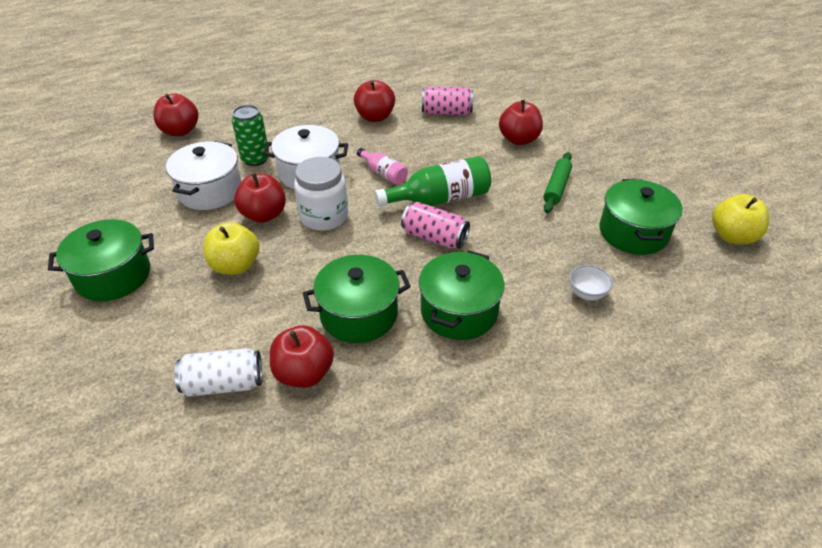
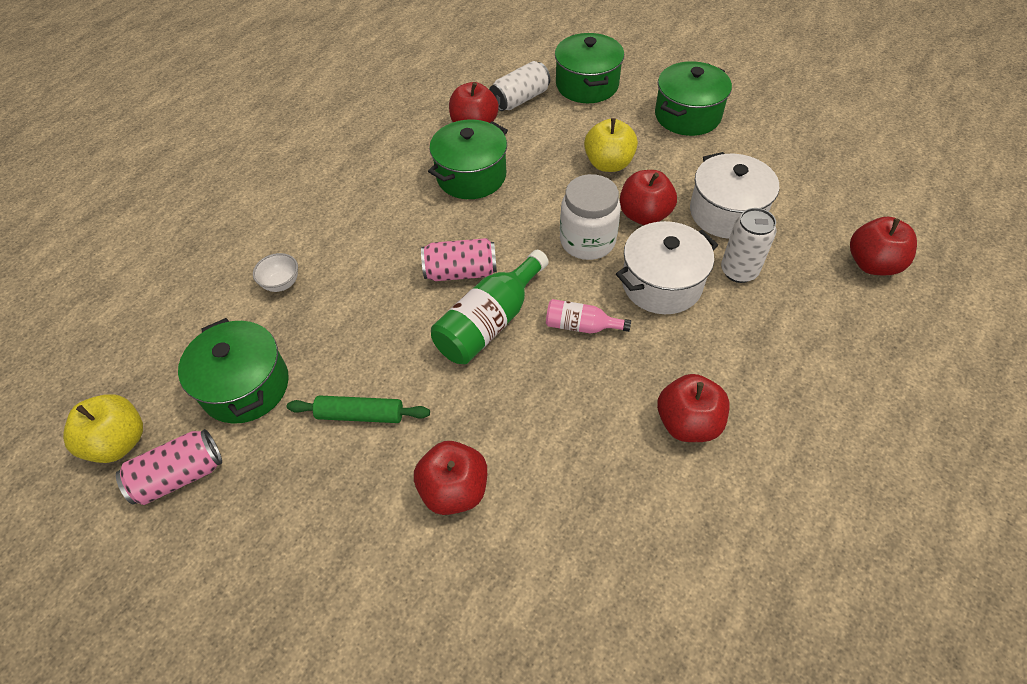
camera: 150 degrees right, 10 degrees up
(255, 159) = (739, 271): green can -> white can
(446, 112) = (600, 496): pink can -> pink can (180, 476)
(459, 311) = (391, 214): green pot -> green pot (587, 85)
(556, 187) = (360, 415): green rolling pin -> green rolling pin turned 75 degrees counterclockwise

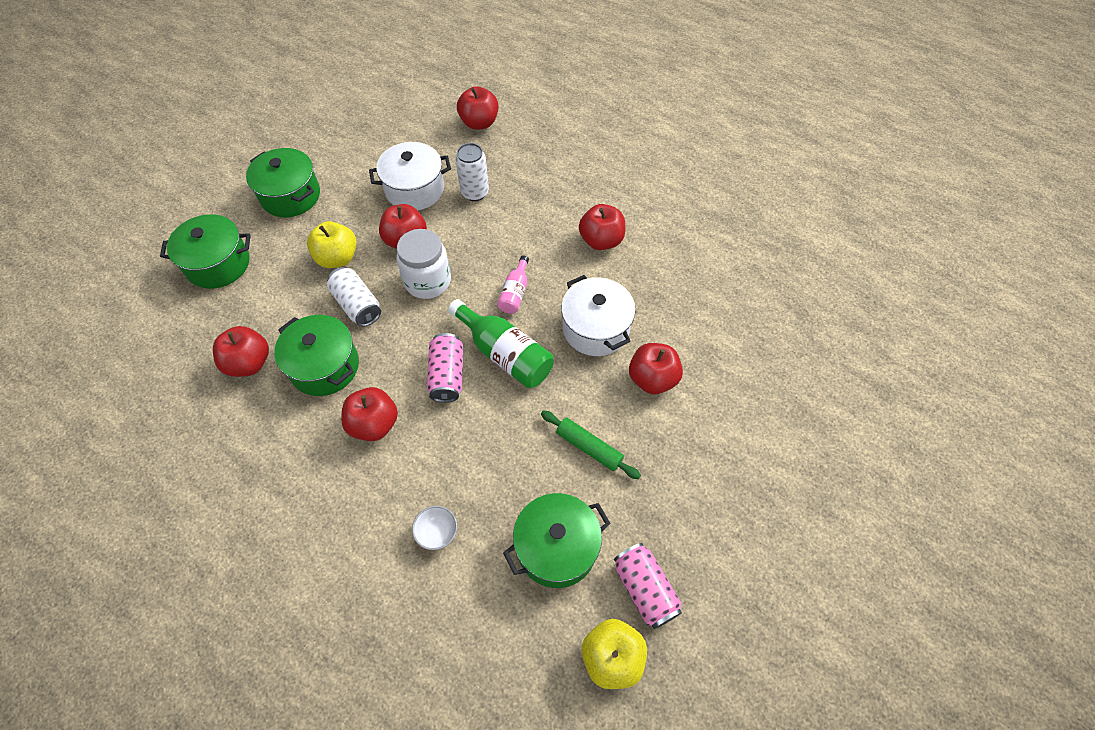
camera: 90 degrees left, 5 degrees up
(360, 415) = (589, 447): green rolling pin -> green rolling pin turned 60 degrees counterclockwise
(404, 221) = (374, 424): none -> red apple
(520, 99) = (219, 321): white can -> white can (357, 305)
(661, 284) = (480, 239): white pot -> white pot (595, 328)

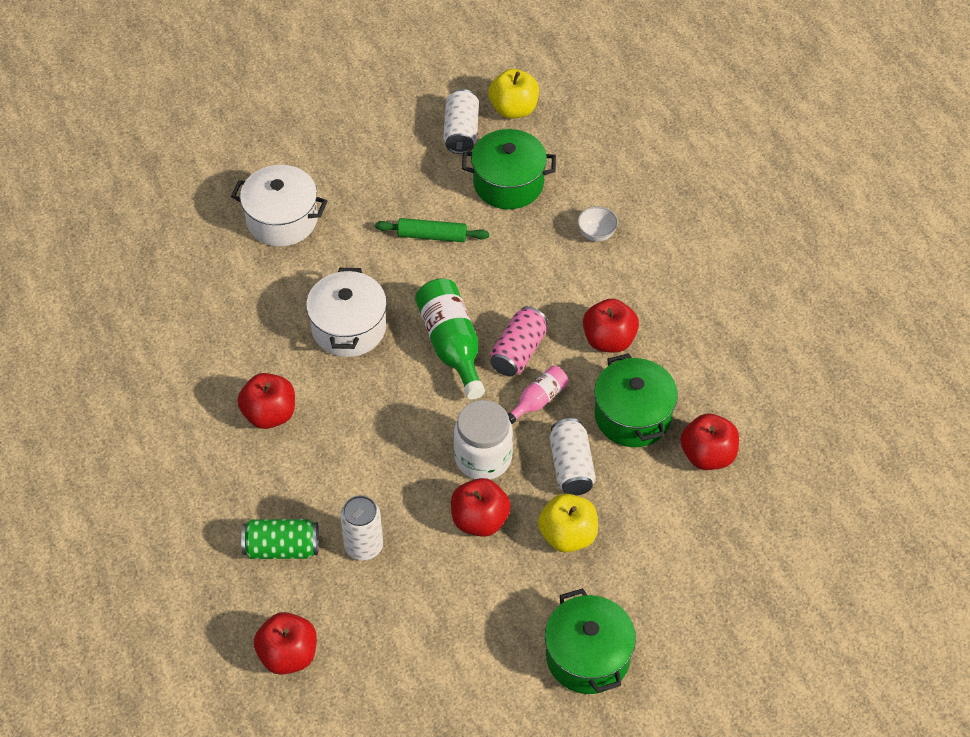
camera: 150 degrees left, 5 degrees down
(218, 264) = (707, 596): green pot -> none
(414, 189) = (432, 588): white pot -> white pot (282, 220)
(515, 293) = (401, 401): pink bottle -> pink bottle (538, 400)
(526, 170) = (282, 548): none -> green can
(589, 447) = (432, 236): green rolling pin -> green rolling pin turned 60 degrees counterclockwise
(645, 589) = (461, 132): pink can -> white can
(652, 379) = (334, 261): red apple -> none

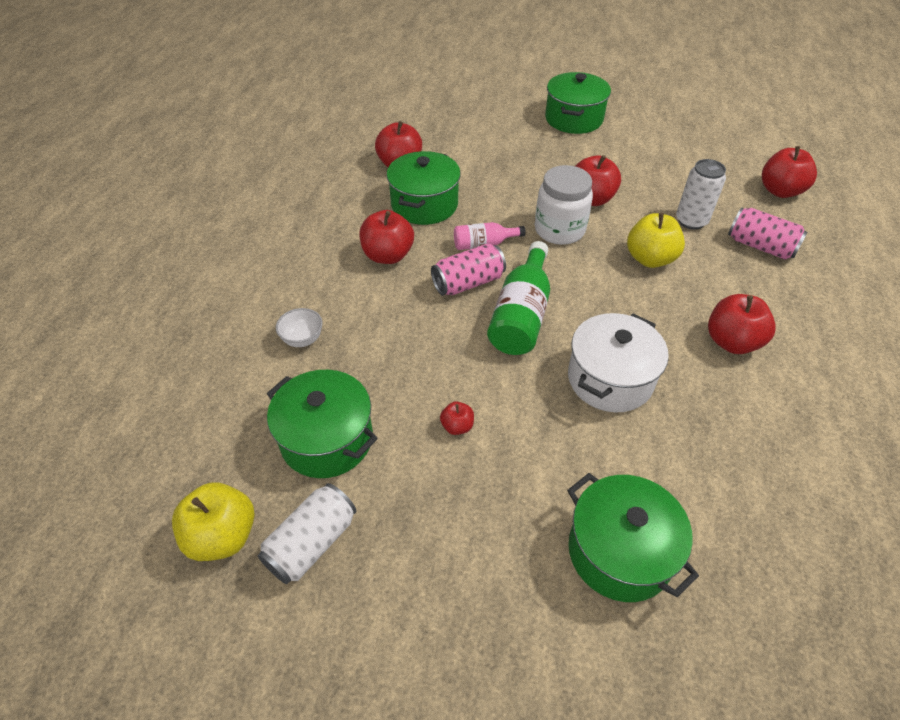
camera: 145 degrees left, 5 degrees down
(282, 220) = (619, 551): white pot -> green pot
(282, 548) = (760, 246): green can -> pink can
(432, 236) = (457, 426): green rolling pin -> red apple
(567, 535) = (536, 168): yellow apple -> yellow apple (650, 259)
(571, 466) = (498, 198): white can -> none

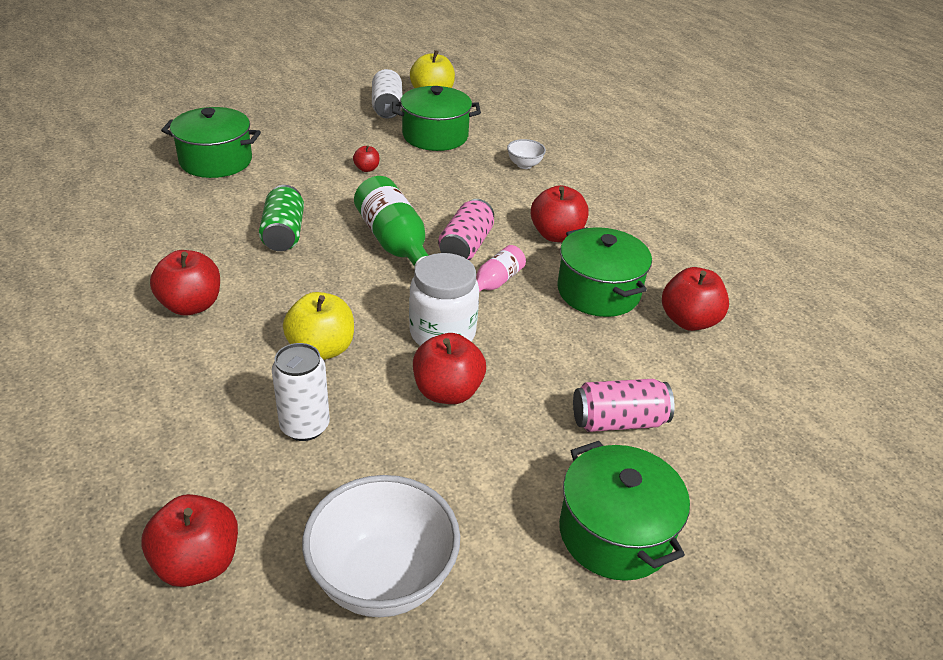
camera: 135 degrees right, 10 degrees down
(610, 379) = (284, 233): white pot -> green can
(693, 150) = (382, 579): none -> white bowl
(760, 246) = (197, 434): pink can -> pink can (618, 421)

